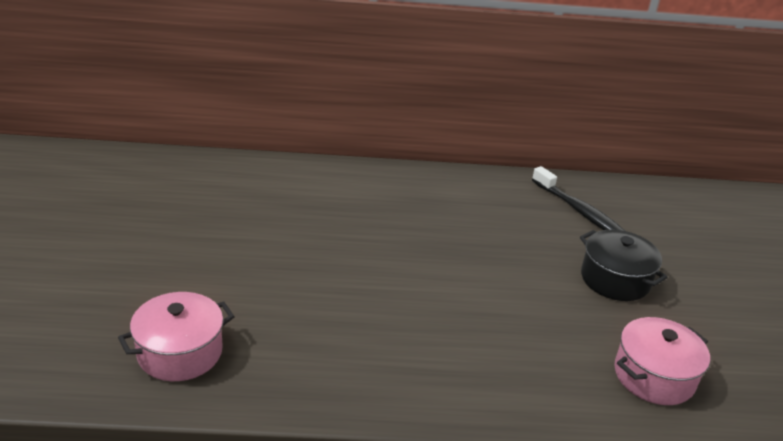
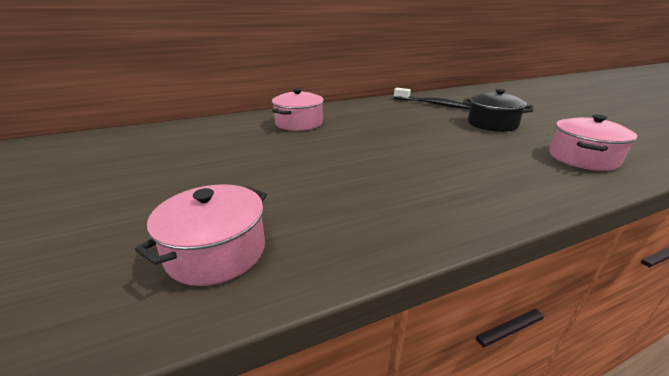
camera: 20 degrees left, 5 degrees down
(359, 200) = (299, 123): none -> pink pot

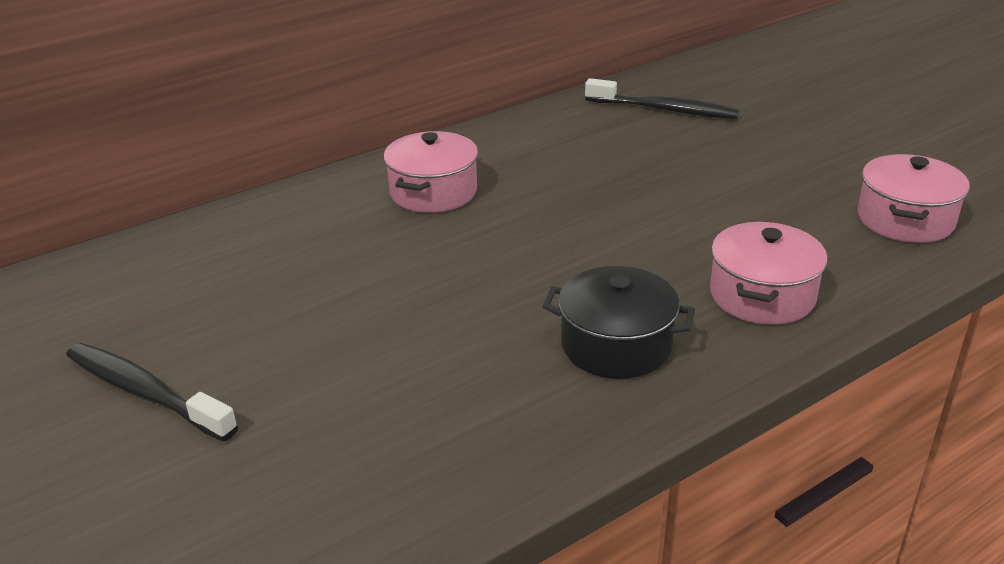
camera: 10 degrees left, 5 degrees up
(63, 193) = (145, 392): none -> black toothbrush
(216, 252) = (443, 444): pink pot -> pink pot (762, 295)
(492, 124) = (770, 155): black pot -> black pot (616, 345)

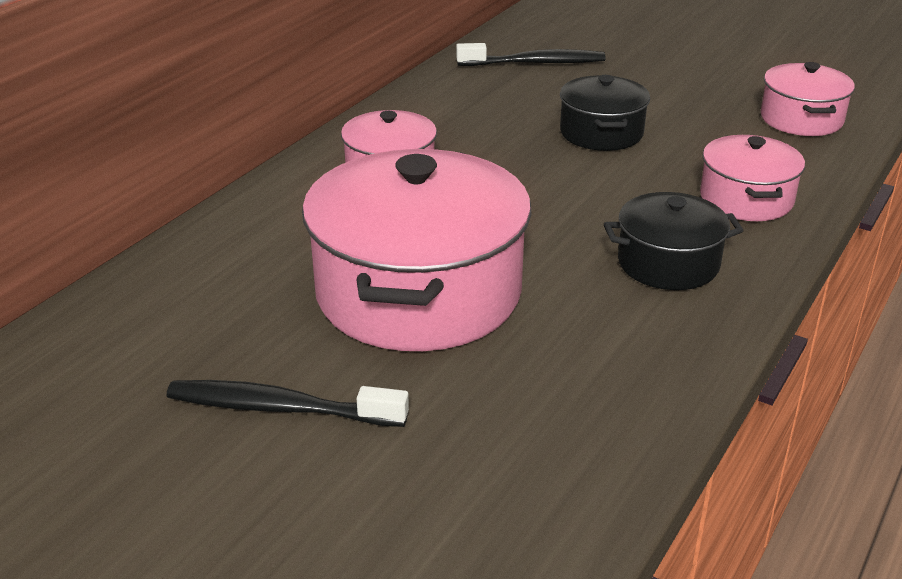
camera: 25 degrees left, 0 degrees up
(353, 315) = (418, 293): none -> pink pot
(668, 193) = (601, 133): none -> black pot

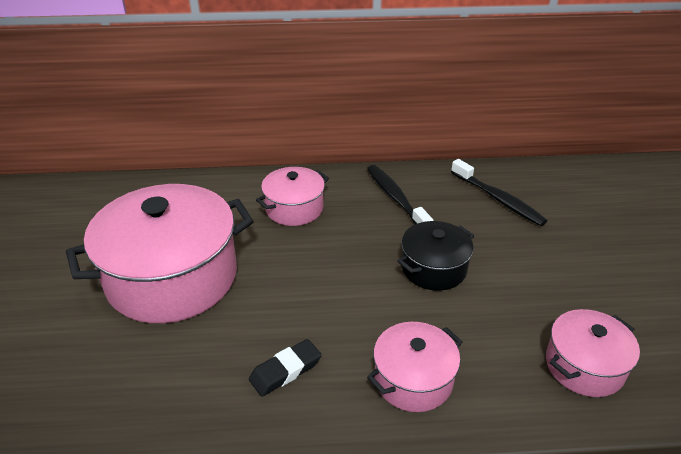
camera: 55 degrees right, 5 degrees up
(280, 408) = (38, 279): black toothbrush -> black toothbrush (396, 198)
(668, 263) = (285, 371): black pot -> black eraser

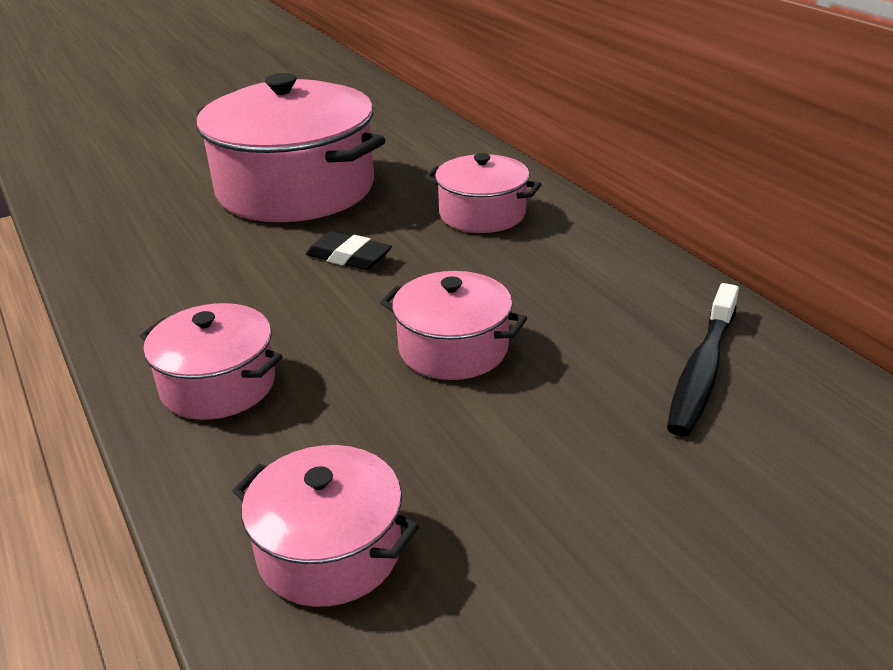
camera: 65 degrees right, 5 degrees down
(285, 371) = (191, 293): black eraser -> black eraser (349, 257)
(396, 198) = (589, 277): black toothbrush -> none
(434, 268) = (453, 348): black pot -> pink pot

